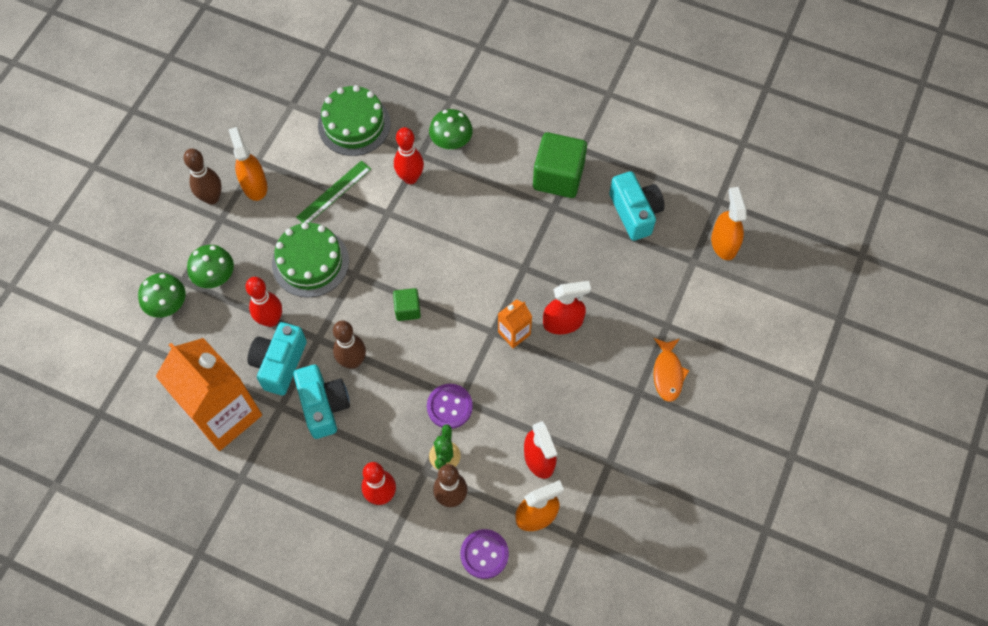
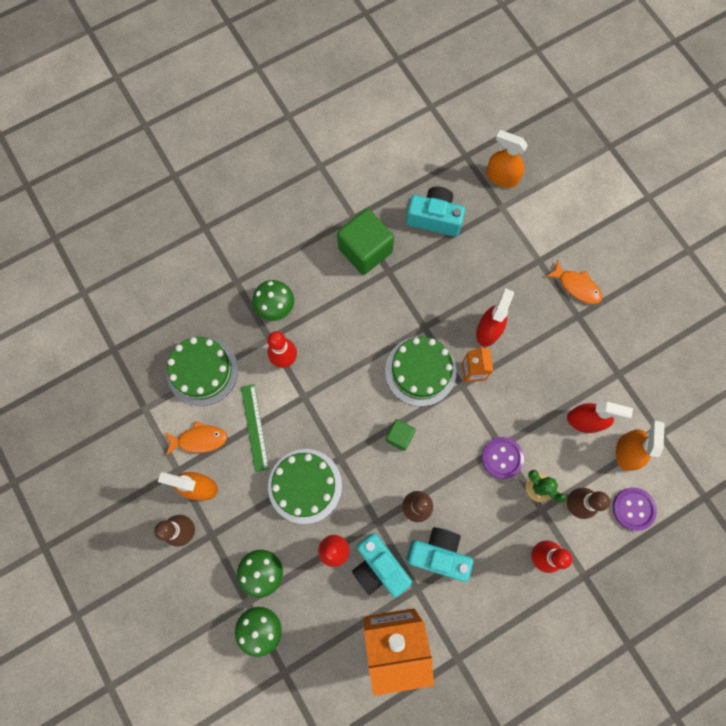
camera: 55 degrees left, 10 degrees up
(294, 159) = (199, 439): none -> orange fish
(480, 289) = (420, 371): none -> green cake

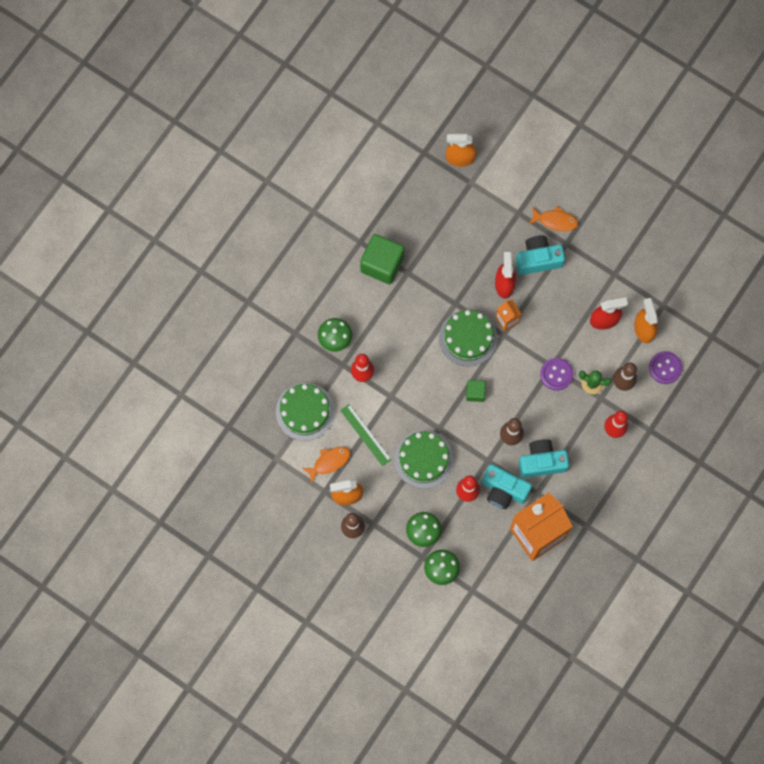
camera: 25 degrees left, 0 degrees up
(434, 218) = (423, 214): turquoise camera -> turquoise camera (538, 259)

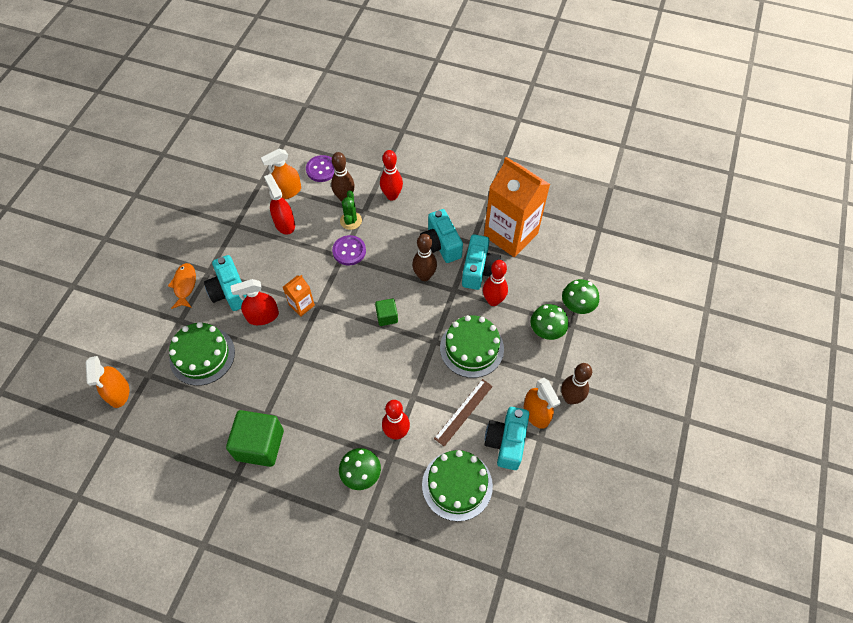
camera: 105 degrees left, 15 degrees down
(329, 462) = (506, 442): orange fish -> turquoise camera
(365, 435) = (463, 412): green ruler -> brown ruler
(468, 338) = (329, 337): green cake -> green cake (202, 355)

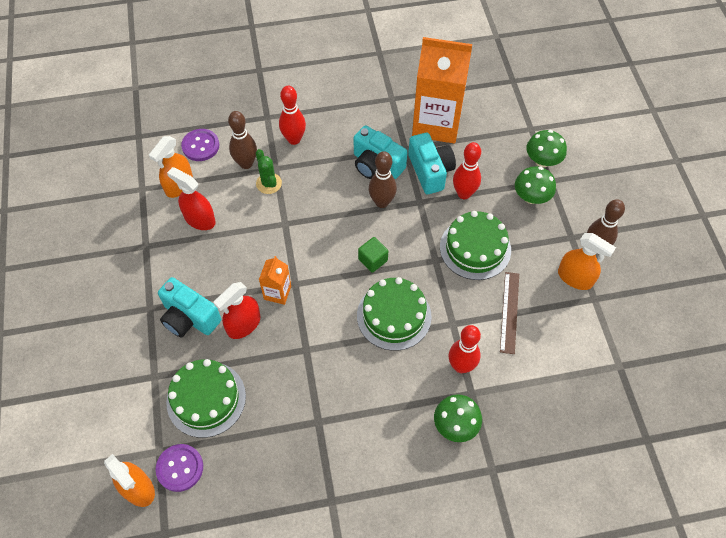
camera: 30 degrees left, 0 degrees up
(184, 285) = (133, 336): orange fish -> none
(260, 445) = (334, 455): green cube -> none
(349, 251) = (288, 214): purple button -> purple button (180, 468)
(457, 485) = (551, 383): green cake -> green cake (394, 316)
(506, 442) = (567, 318): turquoise camera -> none

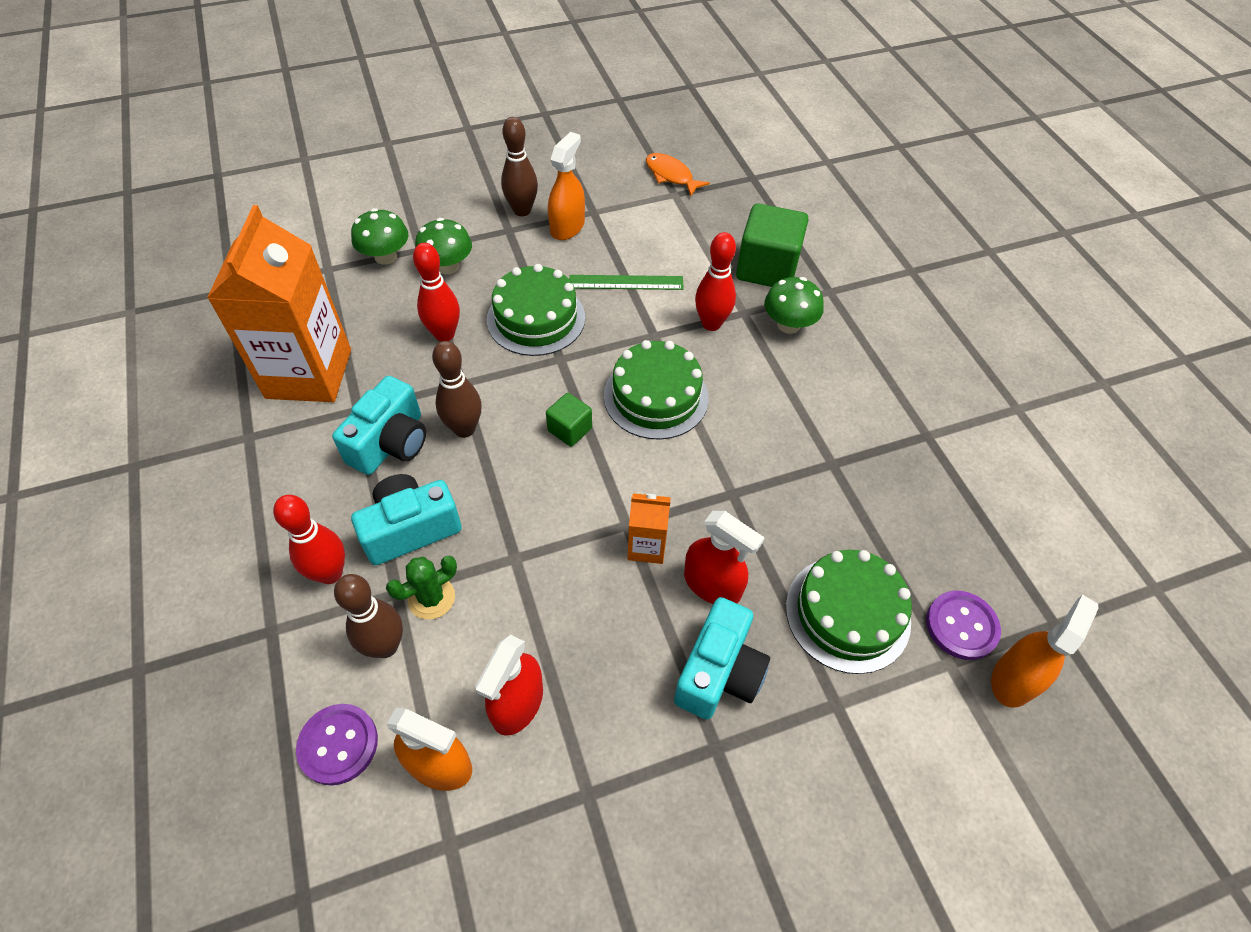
camera: 100 degrees left, 5 degrees down
(430, 171) = (404, 375): turquoise camera -> turquoise camera (410, 529)
(509, 312) = (626, 282): brown ruler -> green ruler
(522, 423) = (767, 268): none -> green cube
(645, 367) = (671, 175): none -> orange fish

